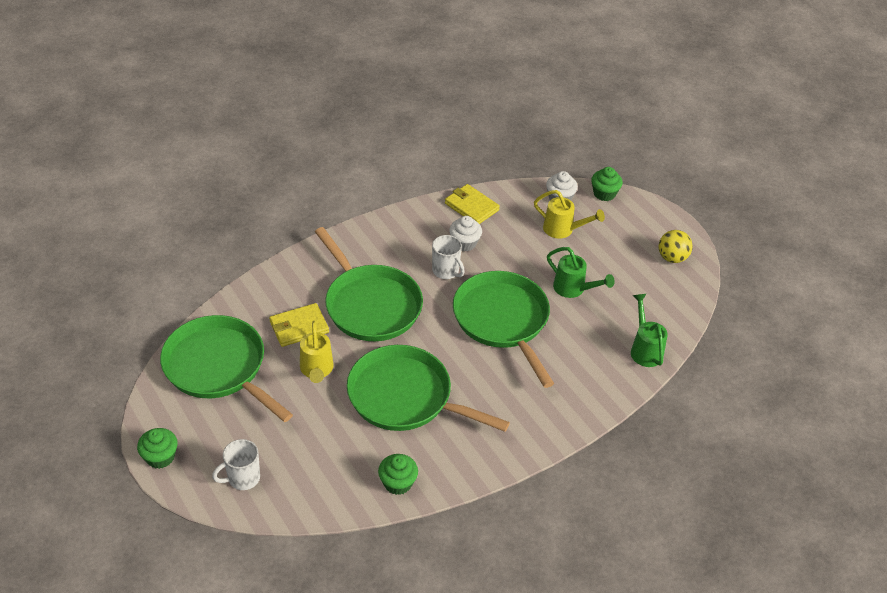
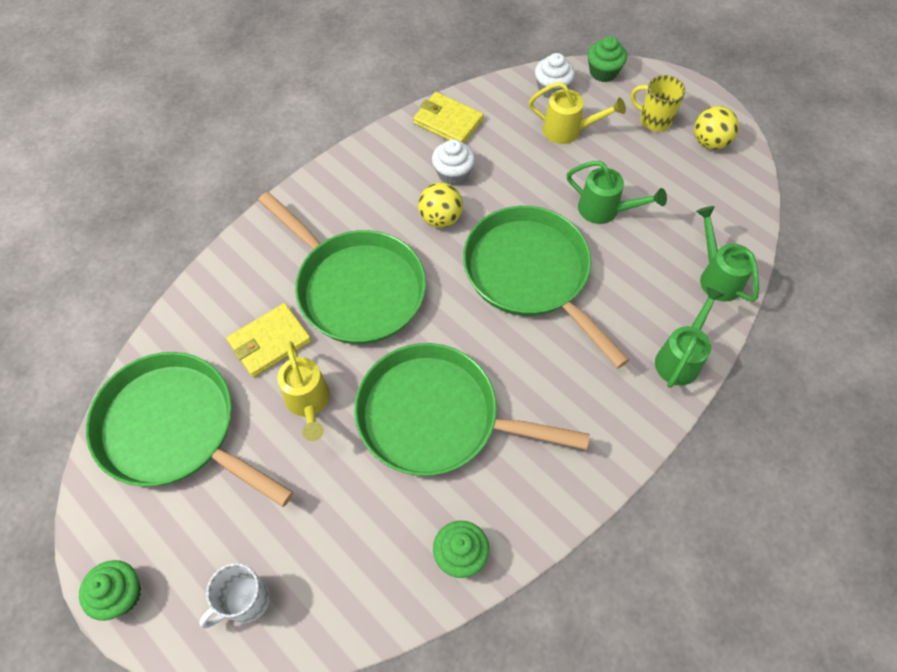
camera: 10 degrees left, 15 degrees up
(446, 271) = (440, 218): white mug -> yellow ball
(598, 396) = (680, 358): none -> green watering can
(633, 234) = (654, 120): none -> yellow mug

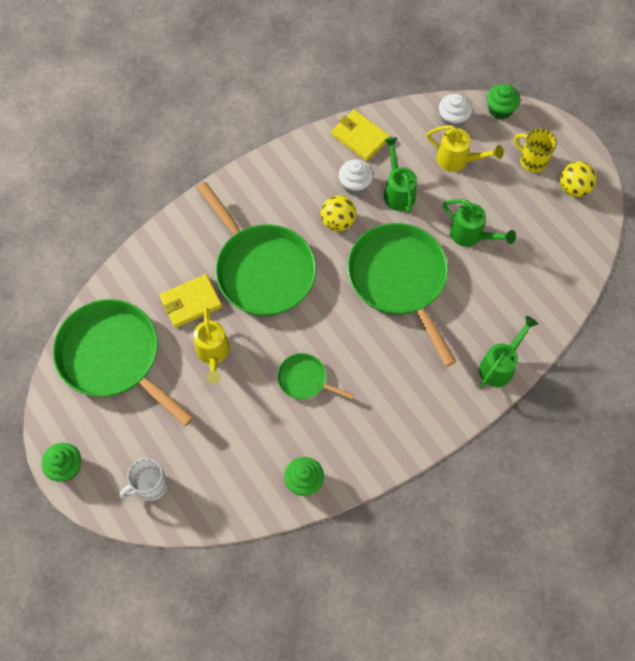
camera: 10 degrees right, 5 degrees up
(435, 417) = (304, 380): green pan -> green pan, size x0.47
(716, 276) = (546, 305): green watering can -> green watering can (398, 191)

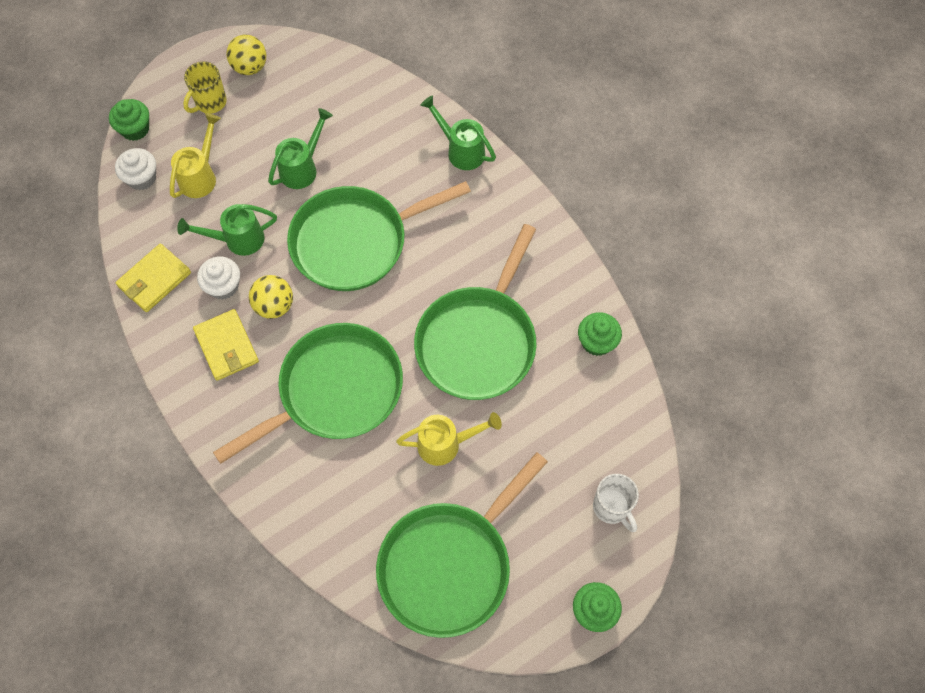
camera: 90 degrees left, 0 degrees up
(191, 302) = (376, 474): yellow wallet -> yellow wallet (227, 346)
(304, 380) = (478, 342): green pan -> green pan, size x2.15

